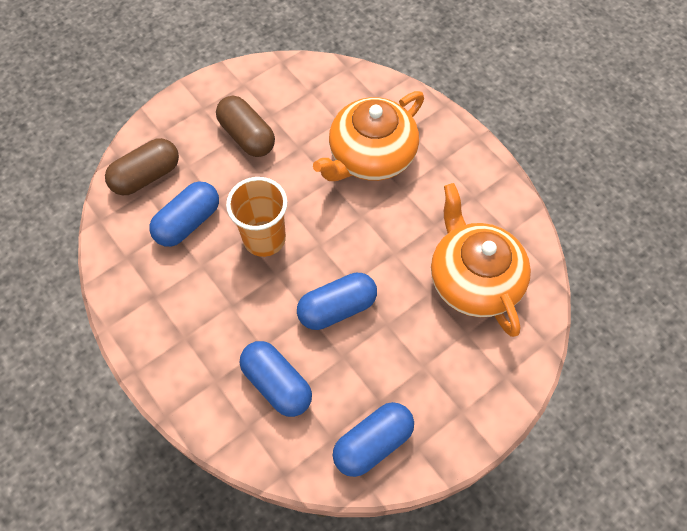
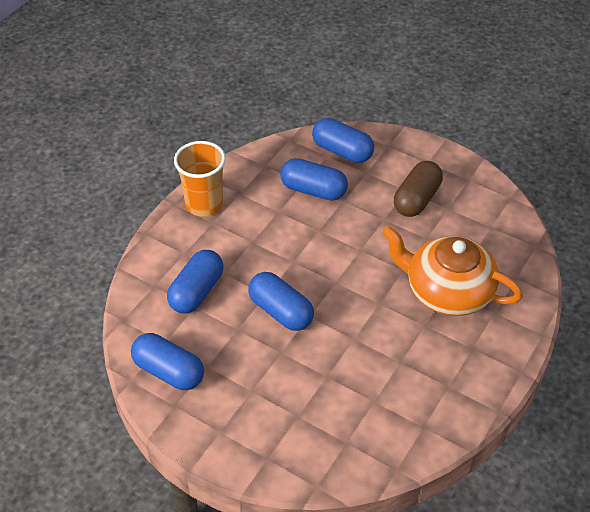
camera: 70 degrees right, 15 degrees down
(146, 176) = (342, 151): brown capsule -> blue capsule
(264, 238) = (323, 242): orange cup -> orange cup (204, 204)
(473, 279) = (357, 407): orange teapot -> none

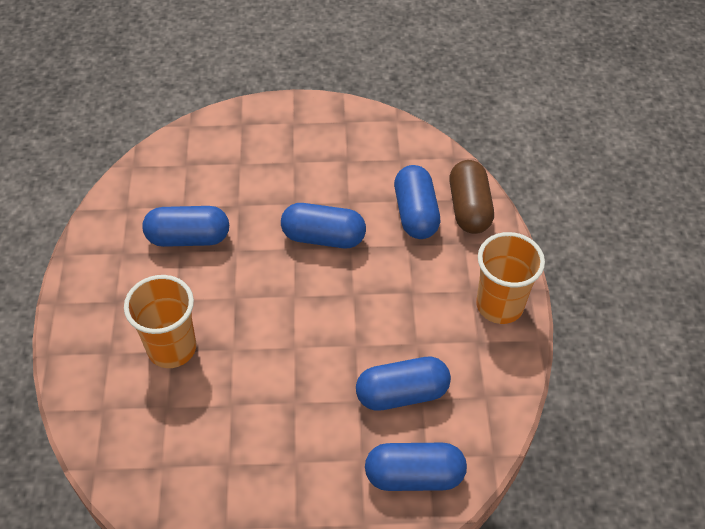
camera: 145 degrees right, 5 degrees up
(169, 371) = (373, 140): blue capsule -> blue capsule (188, 237)
(417, 199) = (273, 453): brown capsule -> brown capsule (469, 208)
(447, 291) = (172, 348): orange teapot -> orange cup

